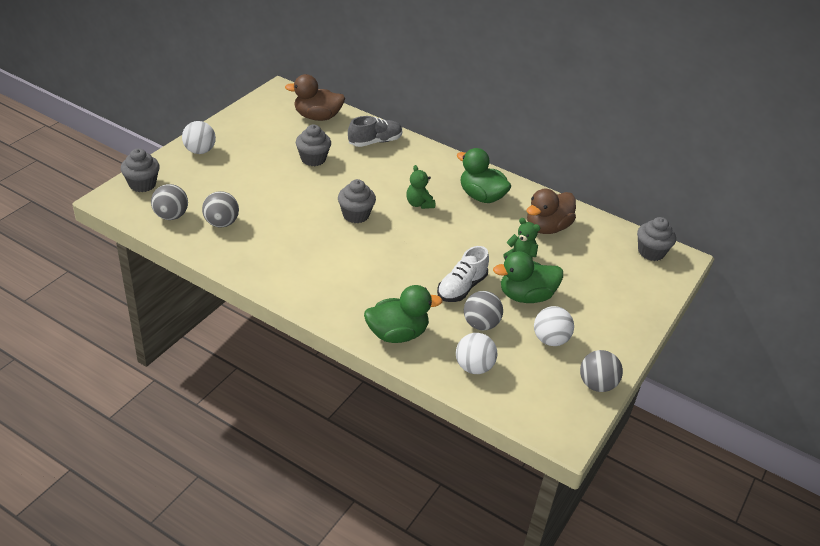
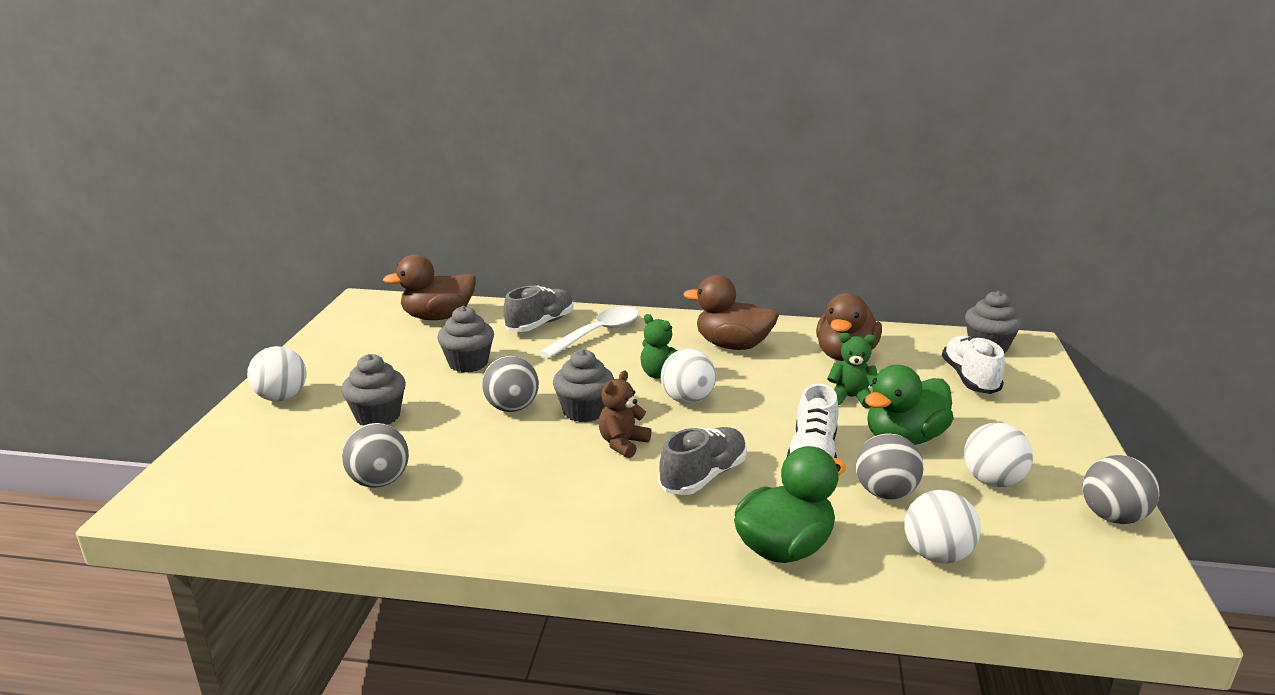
camera: 20 degrees left, 15 degrees down
(142, 184) = (204, 466): grey cupcake -> grey cupcake (378, 416)
(171, 216) = (282, 497): grey ball -> grey ball (512, 408)
(361, 243) = (622, 443): none -> brown teddy bear
(389, 279) = (703, 476): none -> grey shoe
(404, 160) = (598, 334): none -> white spoon
(420, 227) = (687, 400): none -> white ball
(481, 196) = (732, 345): green duck -> brown duck
(612, 271) = (970, 378): none -> white shoe

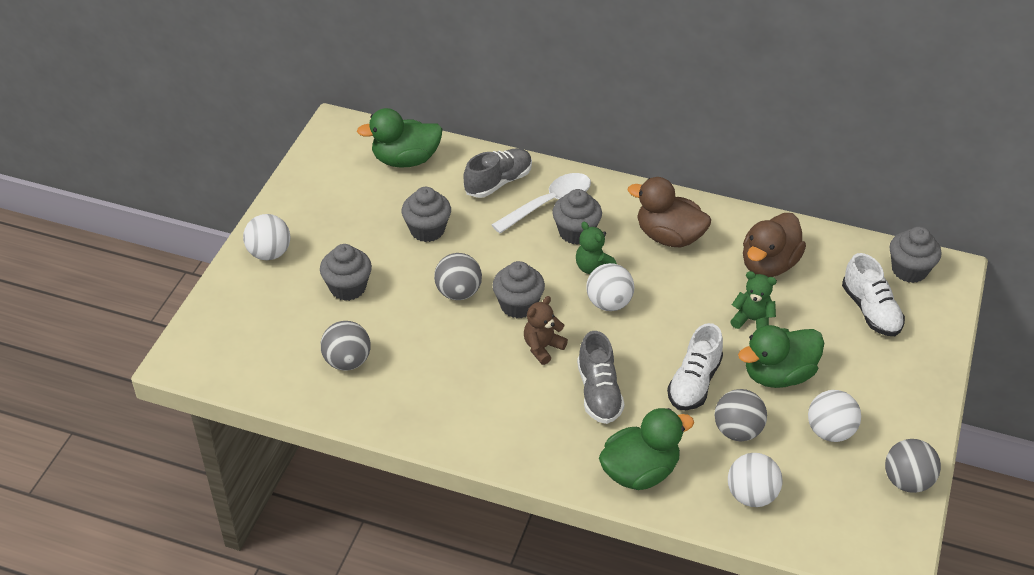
camera: 10 degrees right, 20 degrees up
(438, 317) = (405, 160): brown duck -> green duck
(633, 351) = (576, 232): none -> grey cupcake
(703, 476) = (599, 392): grey shoe -> grey shoe turned 120 degrees clockwise
(970, 378) = (870, 310): white shoe -> white shoe turned 150 degrees clockwise

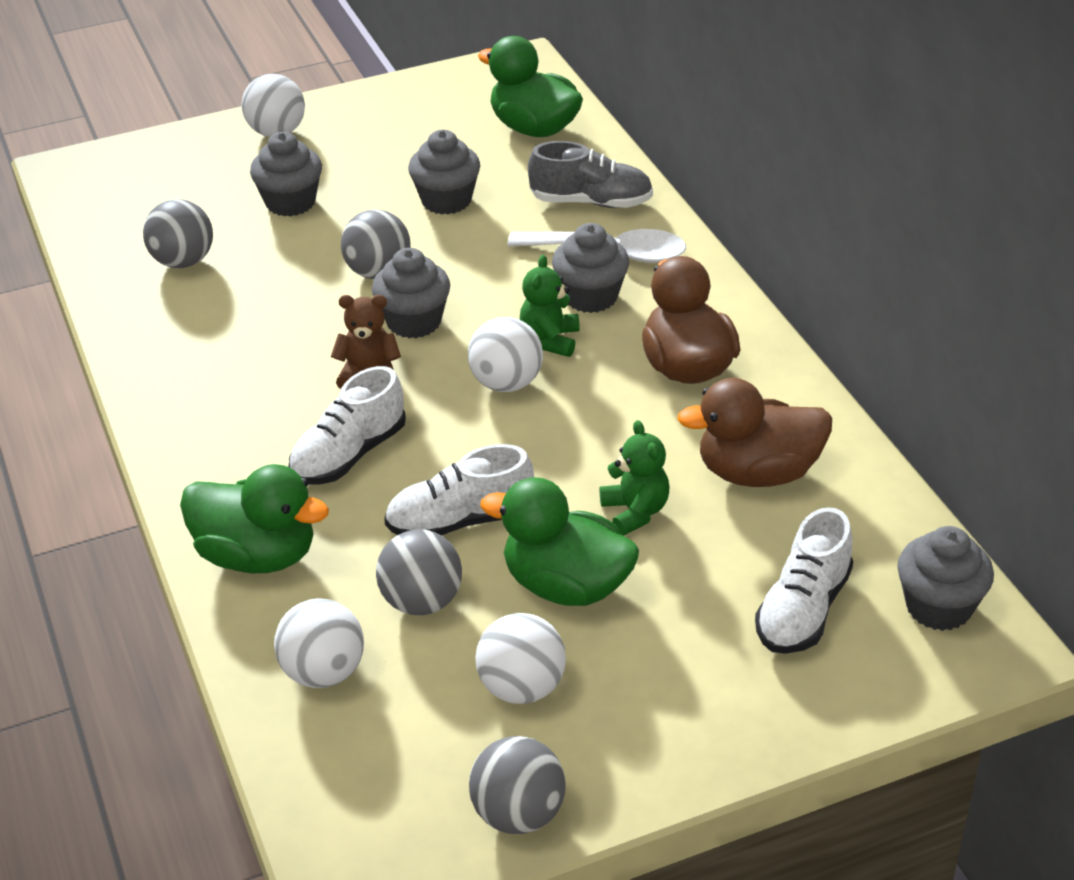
camera: 50 degrees right, 5 degrees down
(599, 392) = (349, 454): grey shoe -> white shoe

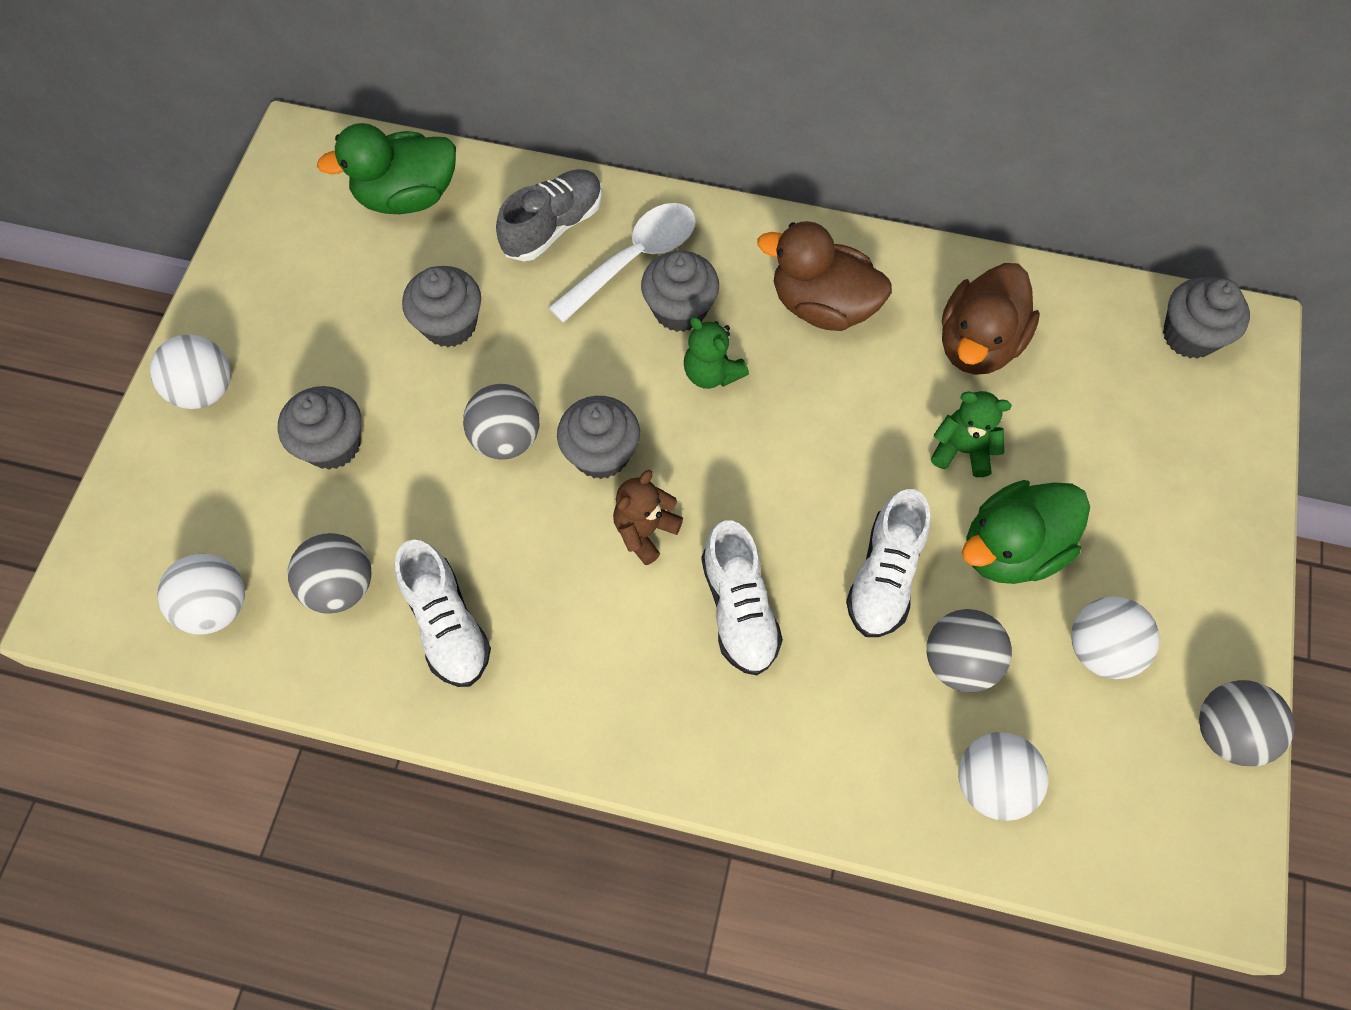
camera: 55 degrees left, 25 degrees up
(257, 555) = (815, 755): green duck -> none
(506, 383) = (741, 438): white ball -> white ball (217, 606)
(803, 610) = (1139, 416): white shoe -> white shoe (447, 624)

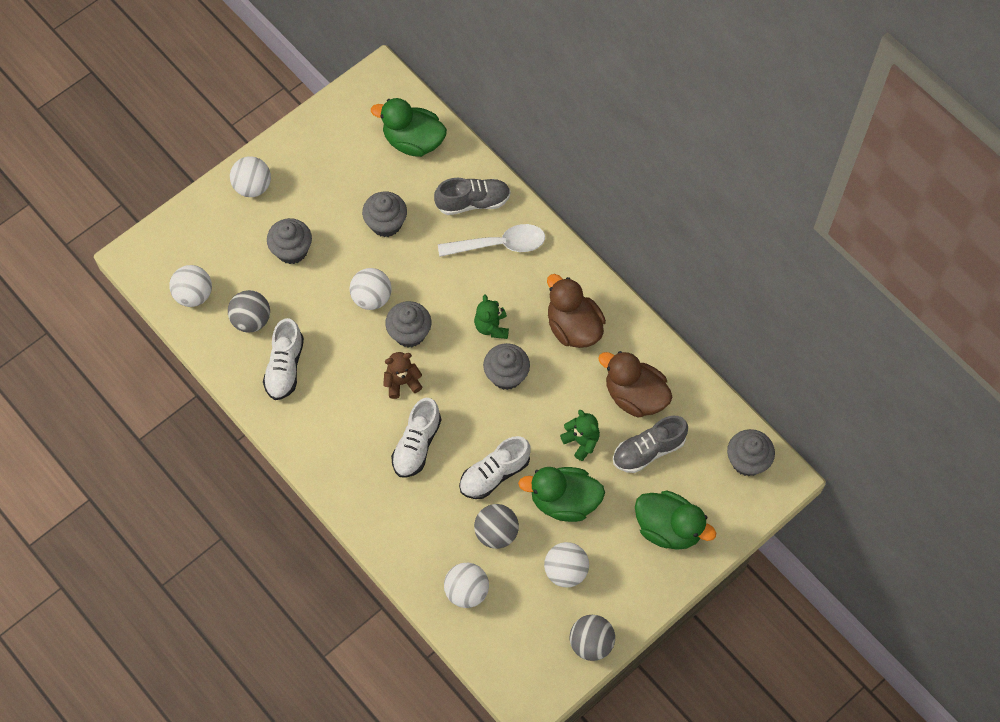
camera: 35 degrees right, 0 degrees up
(506, 438) = (372, 298): grey ball -> white ball
(680, 309) = (501, 285): grey cupcake -> grey cupcake (506, 375)
(978, 344) = (635, 396): brown duck -> brown duck turned 60 degrees clockwise
(1058, 404) = (648, 450): none -> grey shoe
(1177, 491) = (668, 528): none -> green duck

